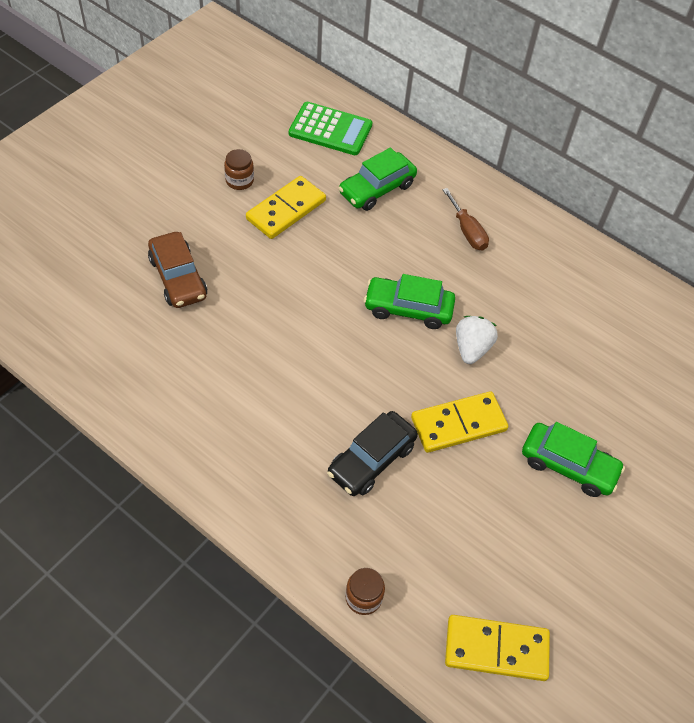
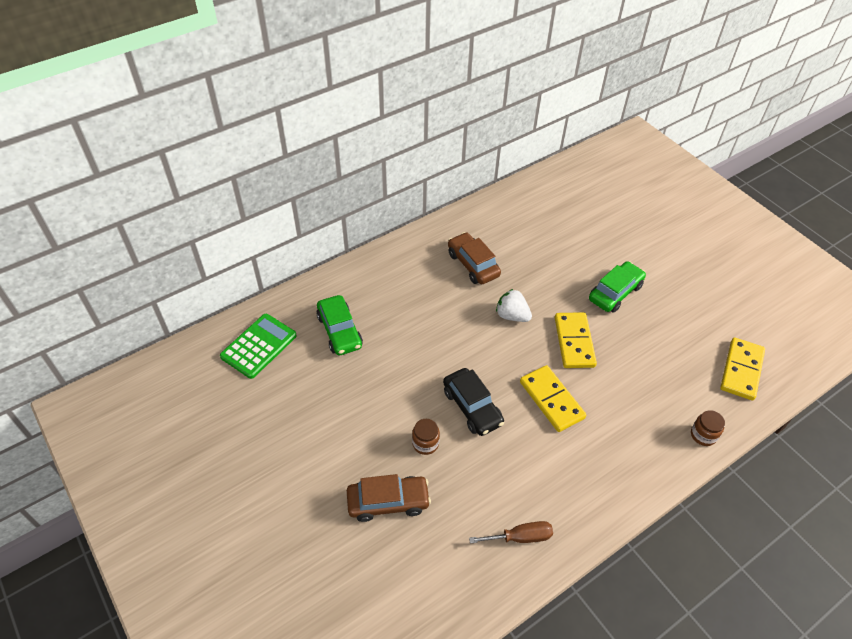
camera: 70 degrees left, 5 degrees down
(239, 180) = (291, 429): brown jar -> brown jar (425, 443)
(286, 210) = (339, 401): yellow domino -> yellow domino (551, 400)
(371, 460) = (595, 402): black car -> black car (472, 407)
(408, 309) = (467, 343): green car -> none
(467, 231) = (403, 286): brown screwdriver -> brown screwdriver (520, 537)
(537, 293) = (473, 264): none -> brown car

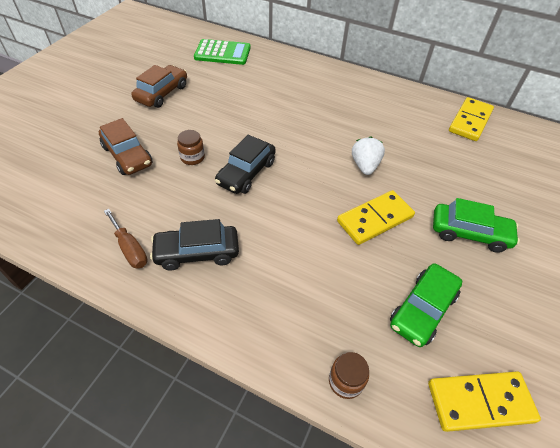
camera: 60 degrees right, 0 degrees up
(339, 331) = (264, 80): green car -> green car (422, 309)
(473, 264) = (396, 124): brown car -> brown car (162, 93)
(550, 484) = (197, 252): none -> black car
(551, 400) = (293, 224): yellow domino -> yellow domino (470, 121)

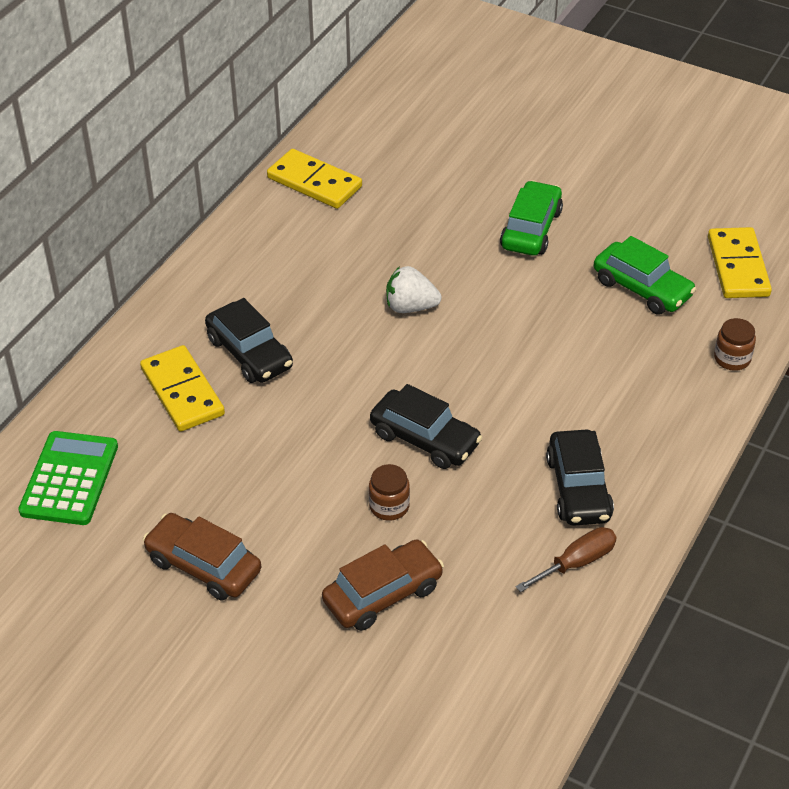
camera: 85 degrees left, 5 degrees down
(312, 101) = (249, 353): none -> black car
(375, 219) = (512, 309): yellow domino -> yellow domino (182, 392)

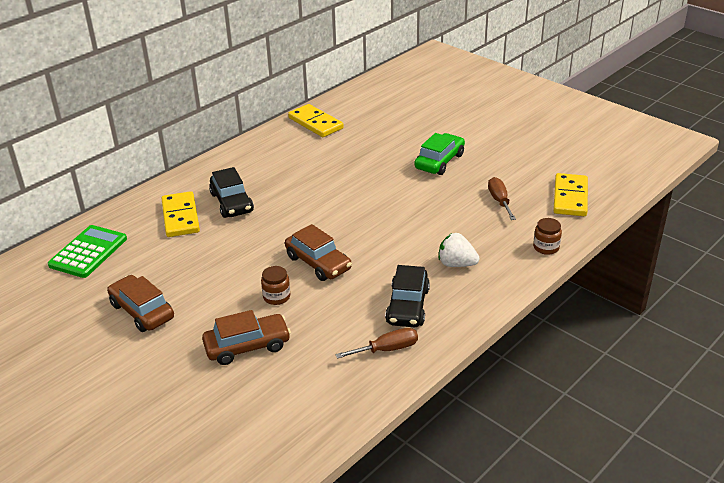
camera: 15 degrees right, 10 degrees down
(410, 307) = (343, 192): white strawberry -> white strawberry (456, 264)
(425, 439) = (318, 263): black car -> brown car
(642, 288) = (499, 201): green car -> brown screwdriver

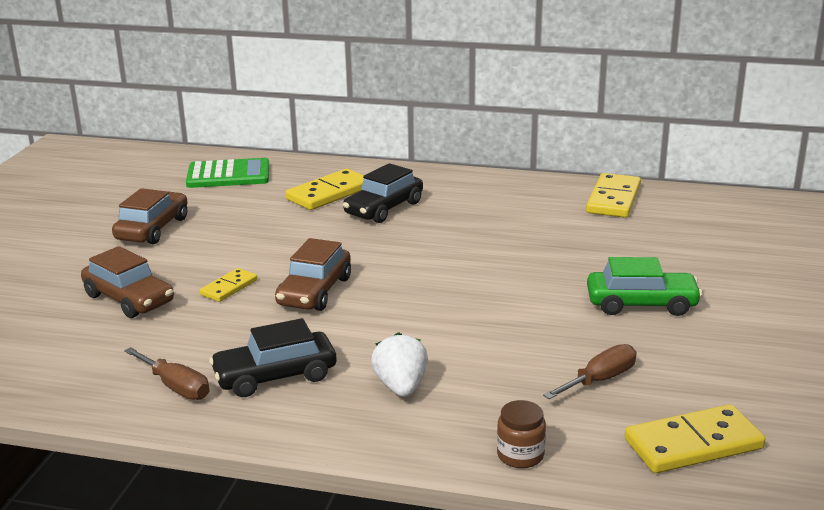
camera: 60 degrees right, 10 degrees down
(276, 297) = (229, 287): brown jar -> yellow domino

